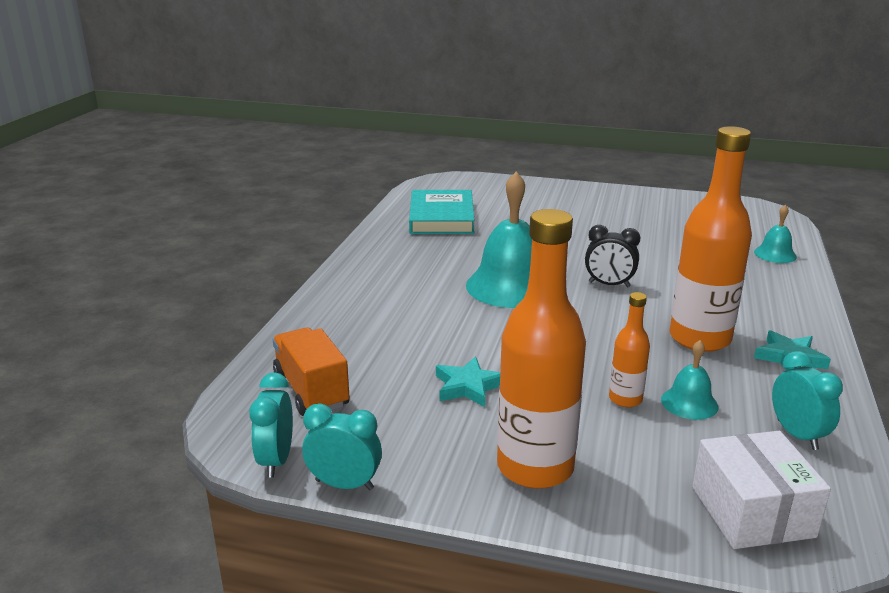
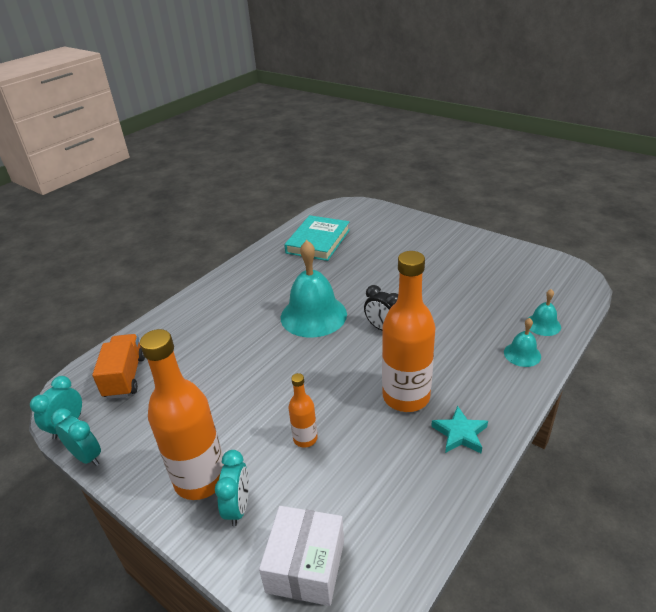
camera: 25 degrees right, 10 degrees up
(468, 386) = (215, 398): turquoise star -> none
(689, 403) = (346, 455): turquoise bell -> turquoise bell (522, 354)
(797, 435) = (399, 509): turquoise clock -> turquoise clock (238, 507)

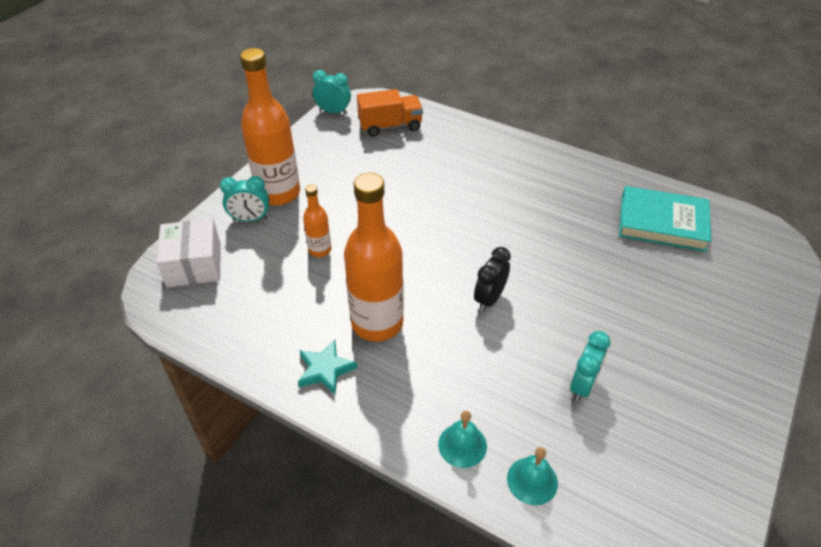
camera: 80 degrees right, 10 degrees up
(87, 457) = (303, 130): turquoise clock -> turquoise clock (582, 385)
(305, 566) = (194, 265): white box -> white box turned 75 degrees clockwise
(313, 315) = (502, 236): turquoise bell -> none

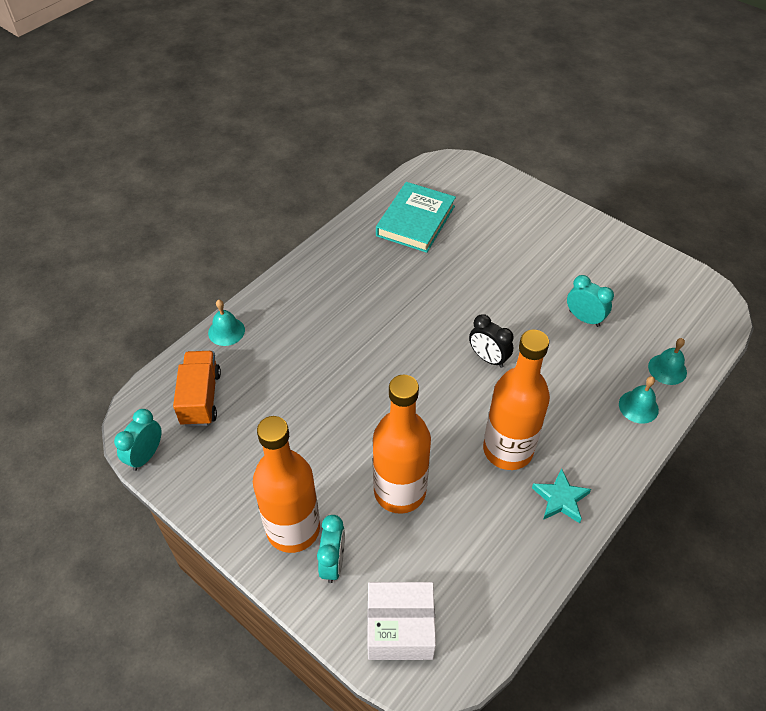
camera: 80 degrees left, 5 degrees up
(320, 250) = (400, 491): orange bottle -> orange bottle, size x2.05
(461, 126) = (226, 331): none -> turquoise bell

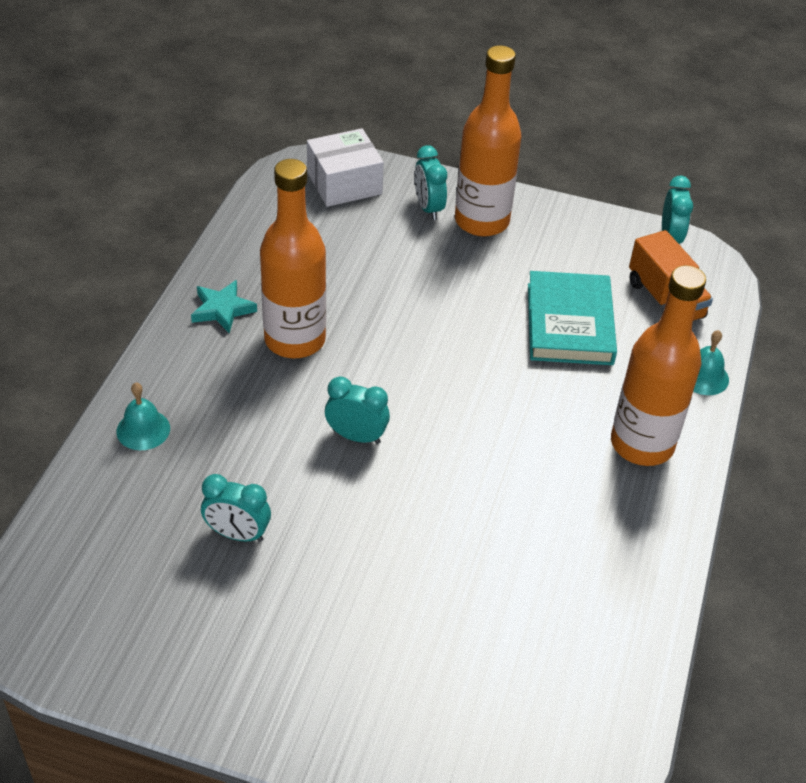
camera: 155 degrees right, 5 degrees down
(400, 491) = (396, 274): orange bottle -> orange bottle (642, 444)
(416, 221) = (568, 634): turquoise book -> turquoise book (569, 324)
(488, 358) = (356, 436): black clock -> turquoise clock
(667, 369) = (106, 491): turquoise bell -> none

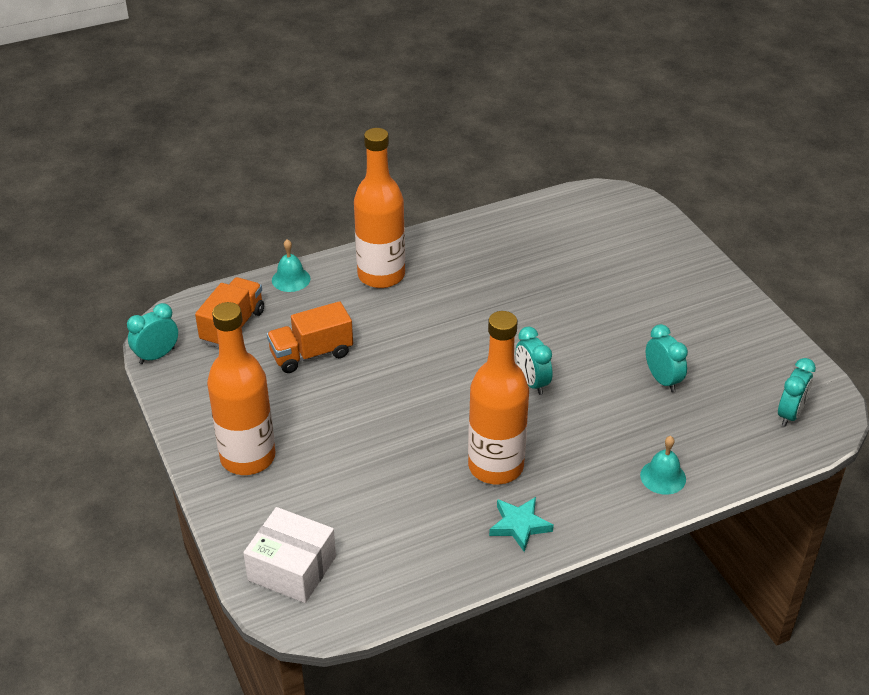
camera: 130 degrees left, 5 degrees down
(428, 208) = (266, 496): turquoise clock -> turquoise clock (790, 414)
(569, 324) = (311, 354): turquoise book -> orange truck

